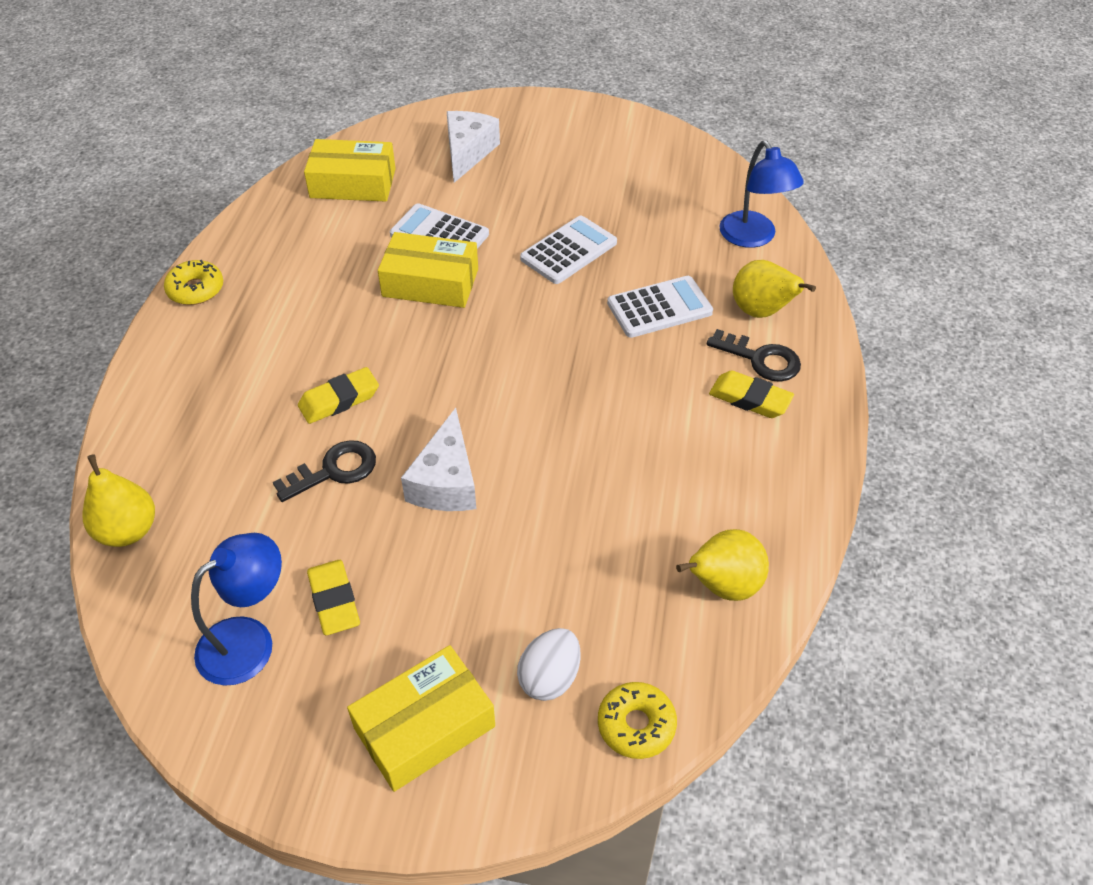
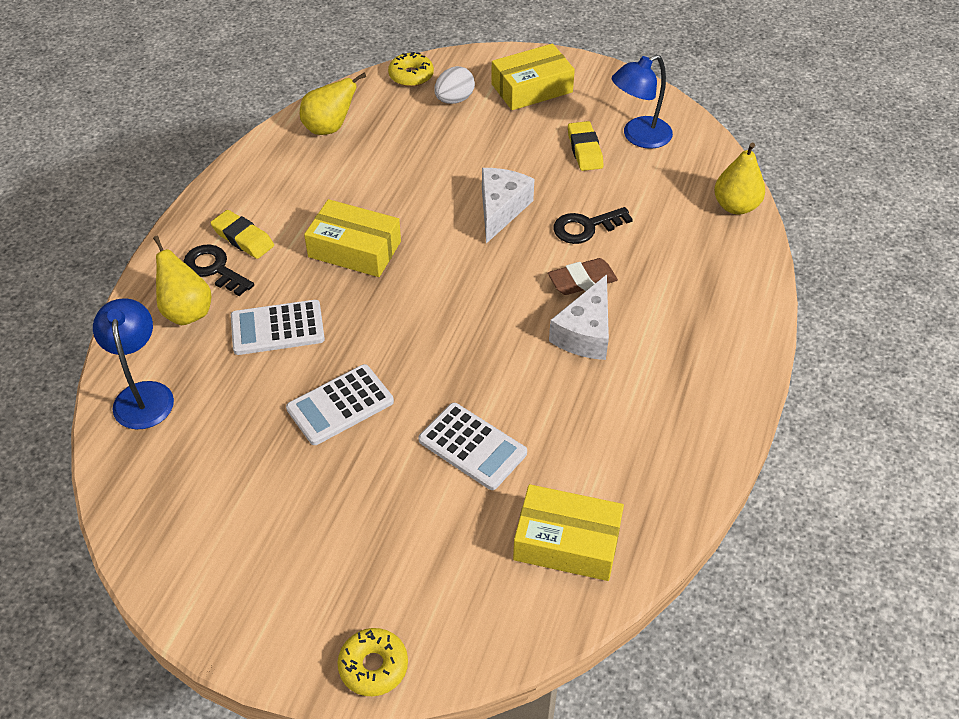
camera: 170 degrees left, 0 degrees up
(196, 289) = (730, 411): yellow donut -> yellow donut (373, 666)
(339, 400) = (582, 281): yellow eraser -> brown eraser
(430, 282) = (490, 386): yellow box -> yellow box (354, 249)
(468, 153) = (417, 576): white cheese -> white cheese (585, 333)

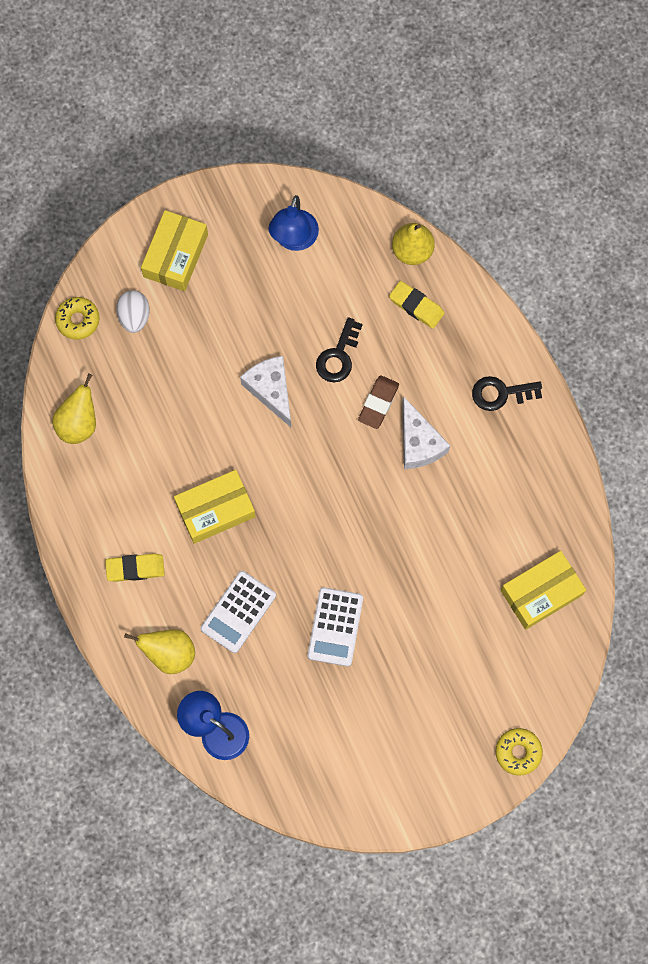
camera: 45 degrees left, 25 degrees up
(214, 269) = (146, 608): black key -> black key (500, 393)
(472, 447) = (435, 582): white calculator -> none
(584, 150) = (271, 285): yellow eraser -> yellow eraser (416, 306)

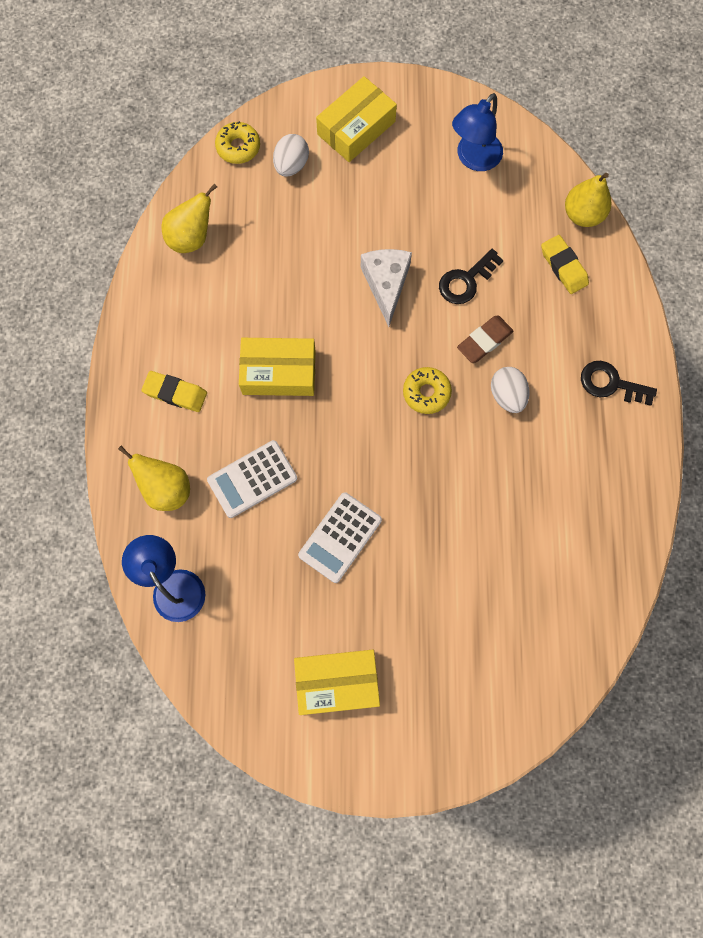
camera: 25 degrees right, 0 degrees up
(419, 443) = (507, 395): white cheese -> white egg
(518, 752) = (467, 755): yellow donut -> yellow donut (426, 393)
(541, 592) = (565, 599): yellow box -> yellow box (337, 682)

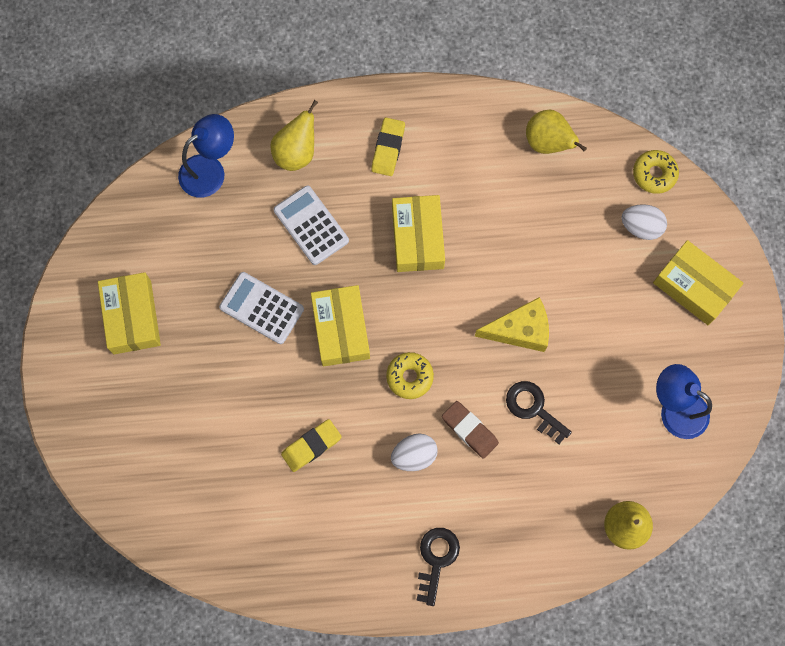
camera: 85 degrees right, 0 degrees up
(370, 457) = (341, 329): none -> yellow box
(386, 285) = (520, 330): white cheese -> yellow cheese
(563, 267) = (561, 507): yellow eraser -> yellow eraser (311, 446)

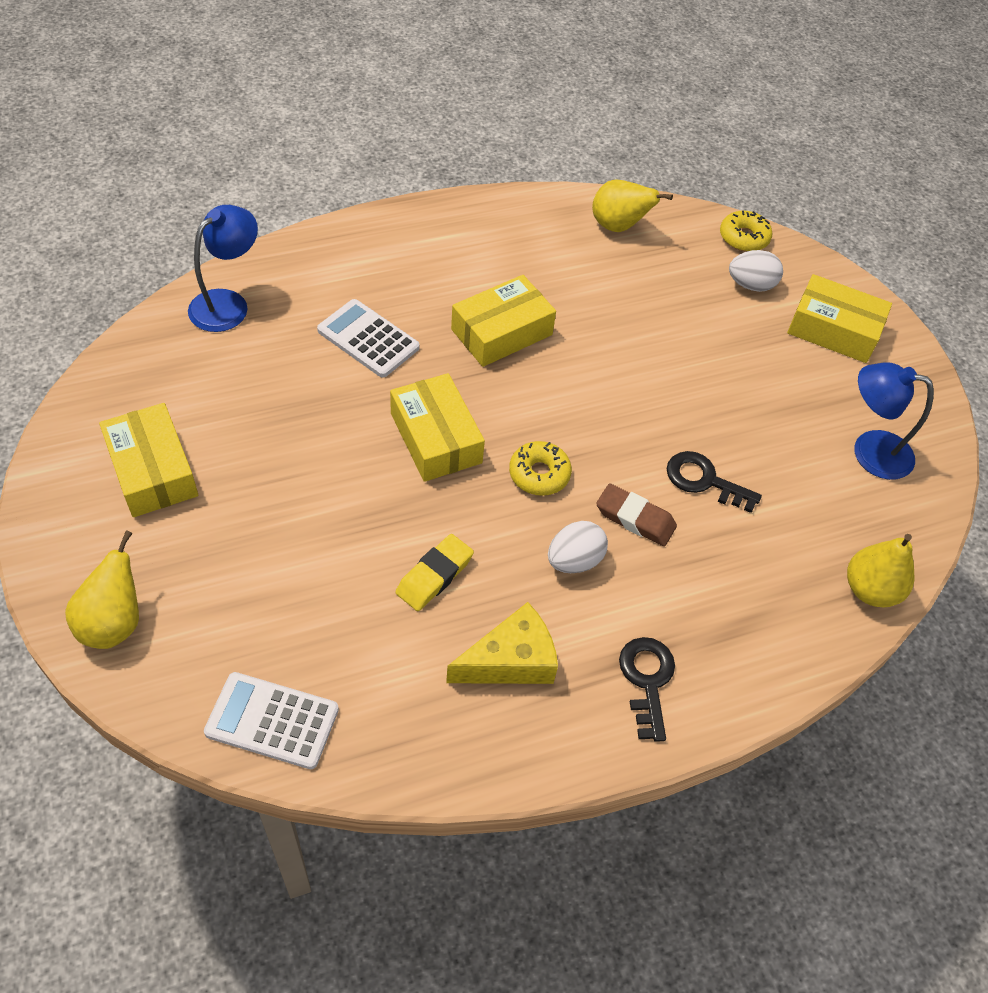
camera: 20 degrees left, 20 degrees down
(262, 308) = (327, 432): white calculator -> white calculator (272, 720)
(296, 153) = (331, 273): yellow pear -> yellow pear (114, 623)
(388, 148) = (439, 255): yellow eraser -> none
(417, 238) = (501, 332): yellow box -> yellow box turned 75 degrees clockwise
(520, 330) = (656, 403): yellow cheese -> yellow cheese (510, 661)

